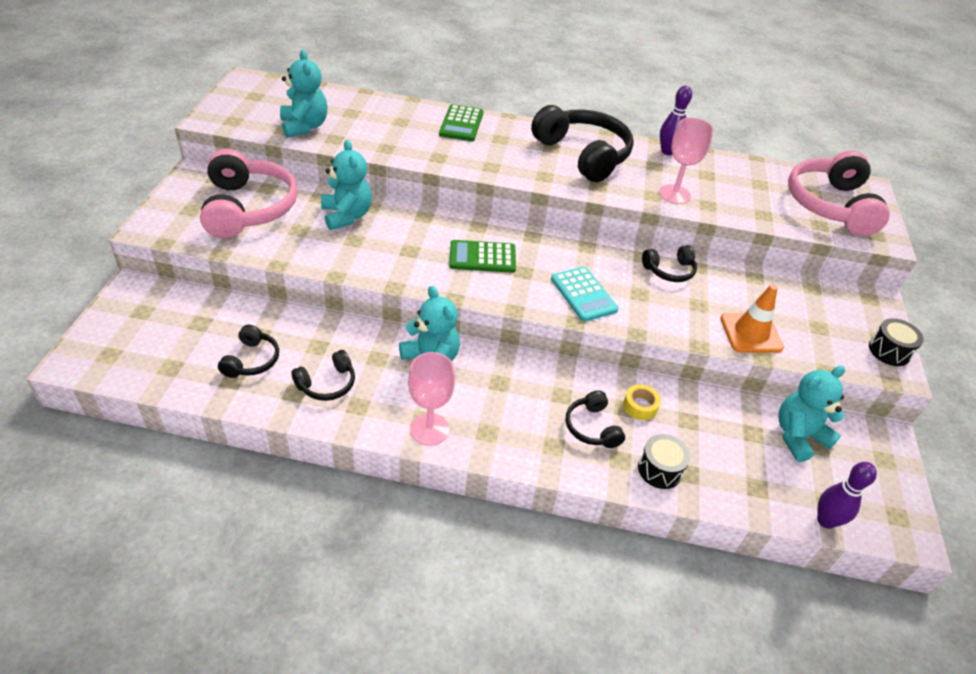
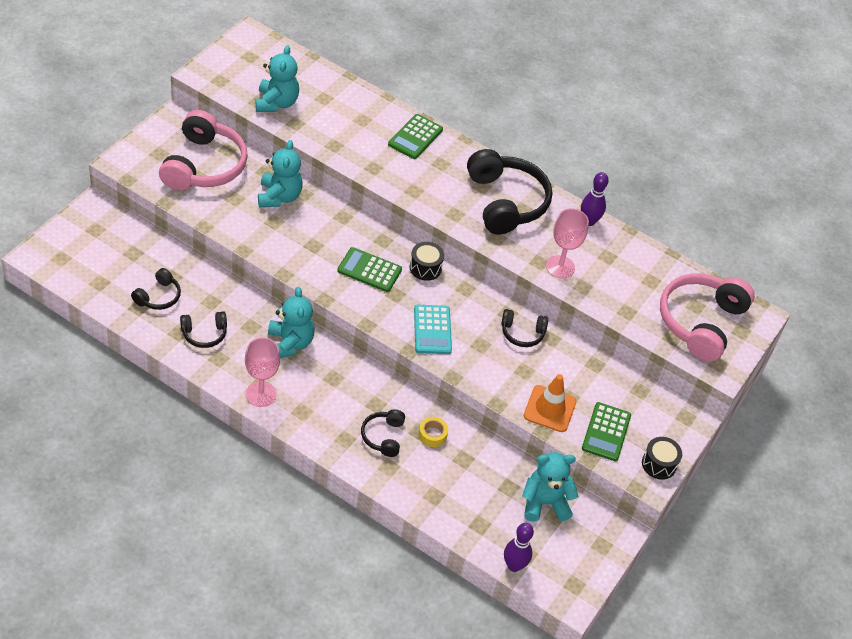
camera: 20 degrees right, 5 degrees up
(660, 469) = (414, 485): black drum -> black drum (425, 268)
(818, 337) = (606, 432): none -> green calculator

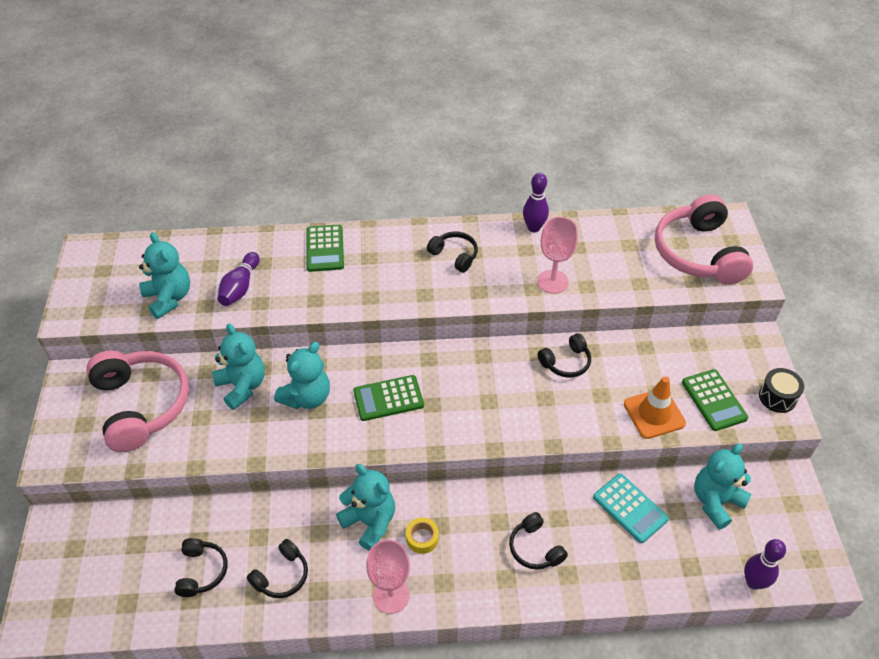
camera: 30 degrees left, 0 degrees up
(315, 232) = (307, 397): none -> turquoise teddy bear
(330, 126) = (240, 287): none -> purple bowling pin
(425, 268) = (433, 361): black drum -> none
(432, 330) = (494, 414): turquoise calculator -> turquoise calculator (630, 508)
(432, 435) = (572, 512): yellow tape -> yellow tape (422, 538)
(505, 202) = (454, 255): black headphones -> black headphones, size x0.49

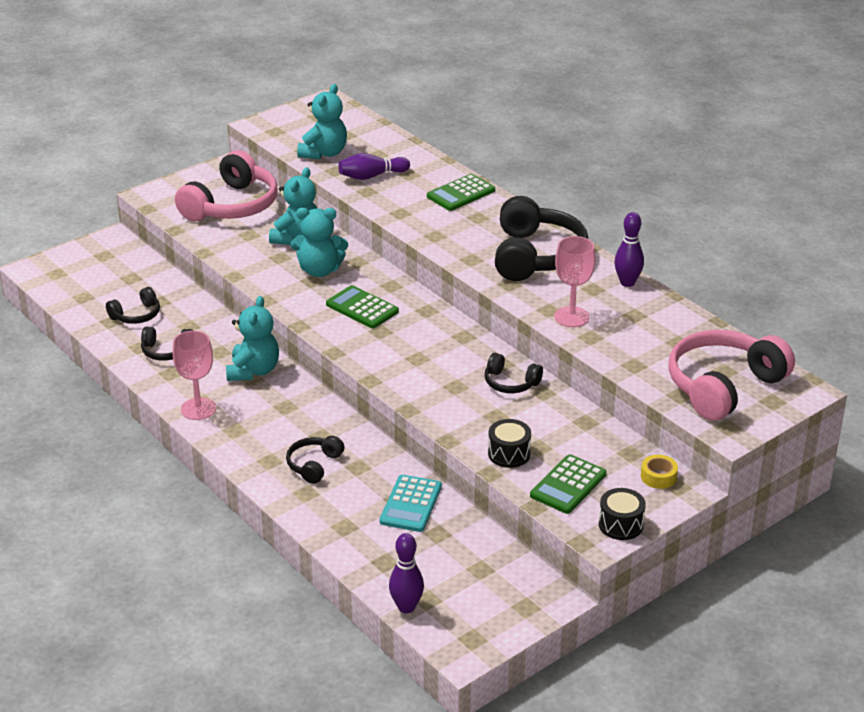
camera: 55 degrees right, 15 degrees down
(422, 538) = (264, 403): yellow tape -> yellow tape (658, 477)
(454, 255) = (536, 256): black headphones -> black headphones, size x2.03
(654, 414) = (509, 454): orange traffic cone -> black drum
(715, 501) = (474, 555): turquoise teddy bear -> none

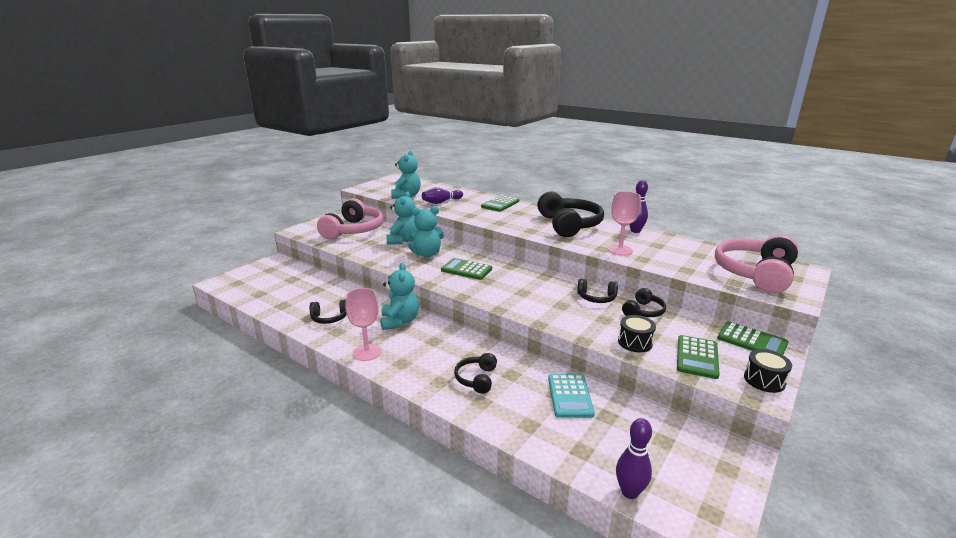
camera: 15 degrees left, 10 degrees down
(136, 315) = (301, 299): black headphones -> black headphones (643, 311)
(658, 477) = (752, 341): yellow tape -> green calculator

